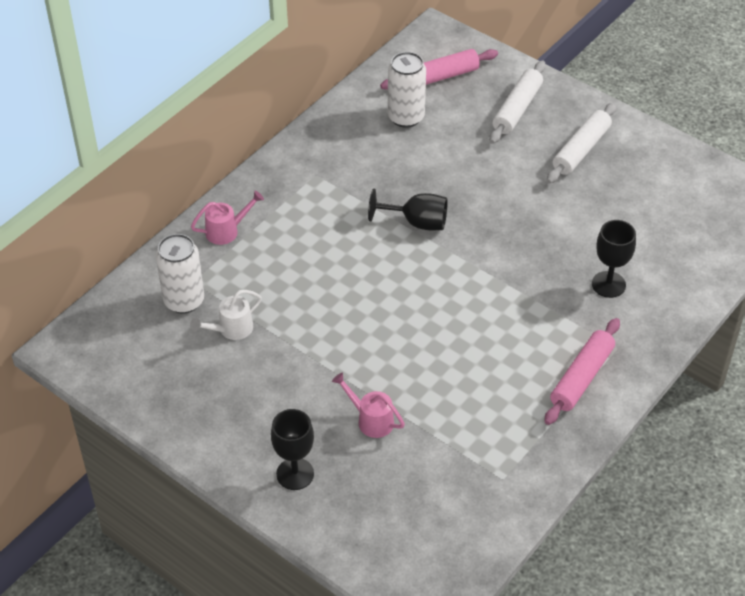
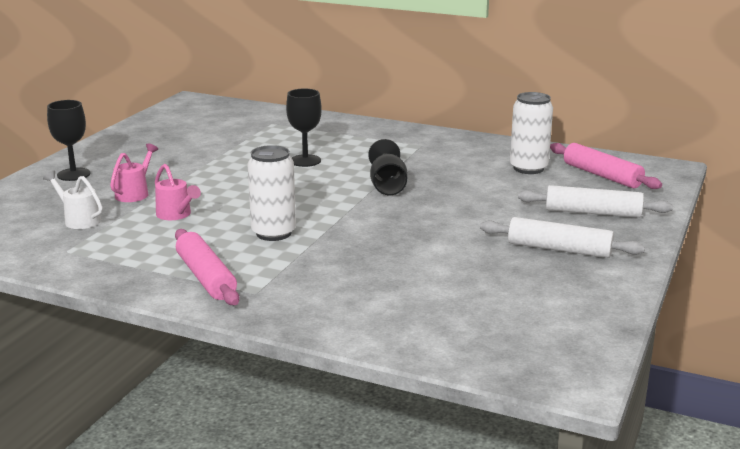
camera: 75 degrees right, 25 degrees down
(184, 301) = (250, 123): white can -> white can (273, 233)
(227, 231) = (333, 126): pink watering can -> pink watering can (176, 215)
(231, 329) = (225, 139): white watering can -> white watering can (79, 220)
(581, 377) = (206, 277): pink rolling pin -> pink rolling pin turned 45 degrees clockwise
(608, 284) = (351, 280): black goblet -> black goblet (305, 161)

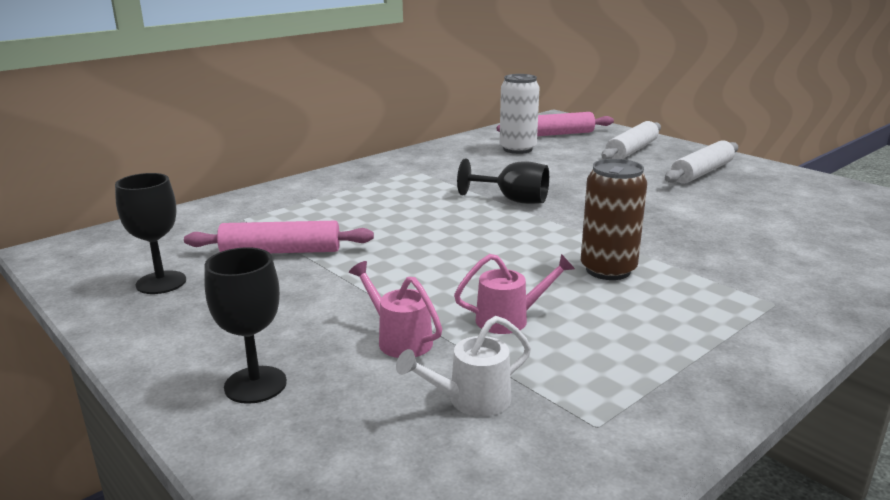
camera: 65 degrees left, 0 degrees up
(206, 277) = (725, 326): pink rolling pin -> pink rolling pin (281, 251)
(273, 233) = (608, 270): white can -> brown can
(305, 161) = (397, 222): black goblet -> black goblet (161, 282)

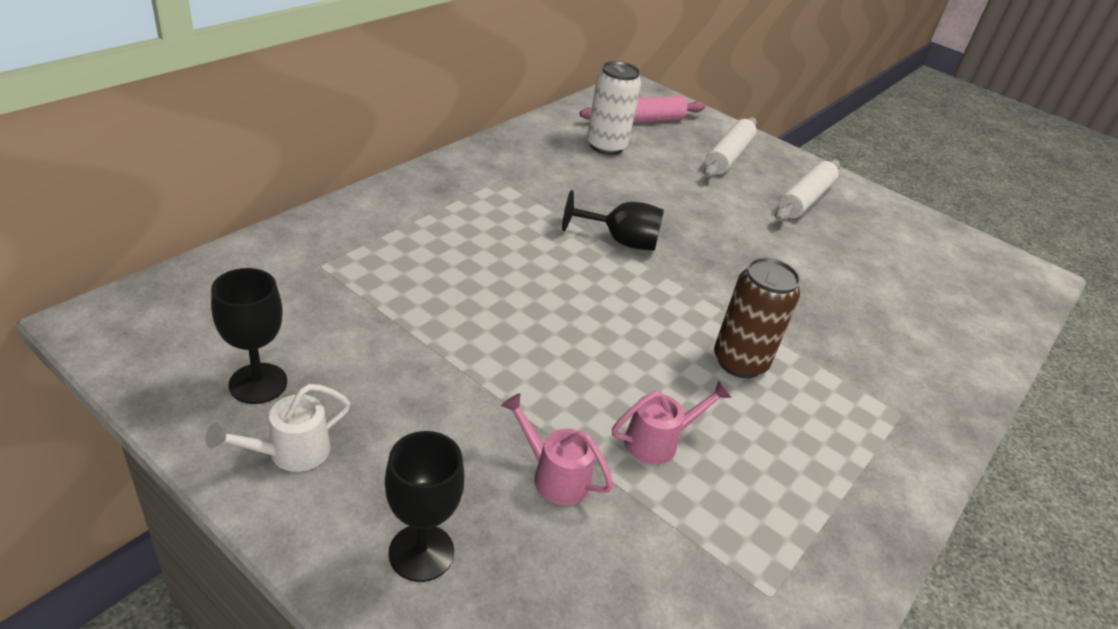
camera: 15 degrees left, 15 degrees up
(281, 251) = (384, 328): pink rolling pin -> none
(470, 400) = (647, 566): white watering can -> white watering can (290, 452)

